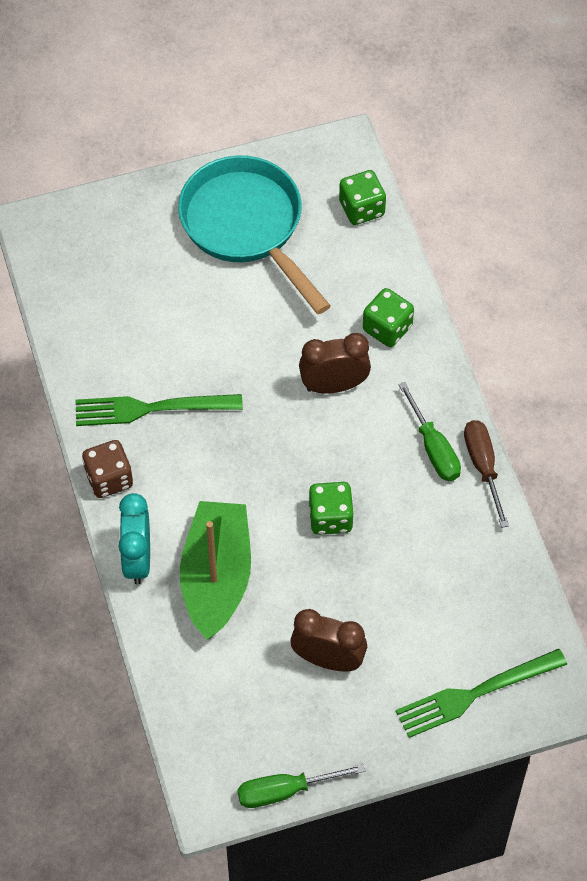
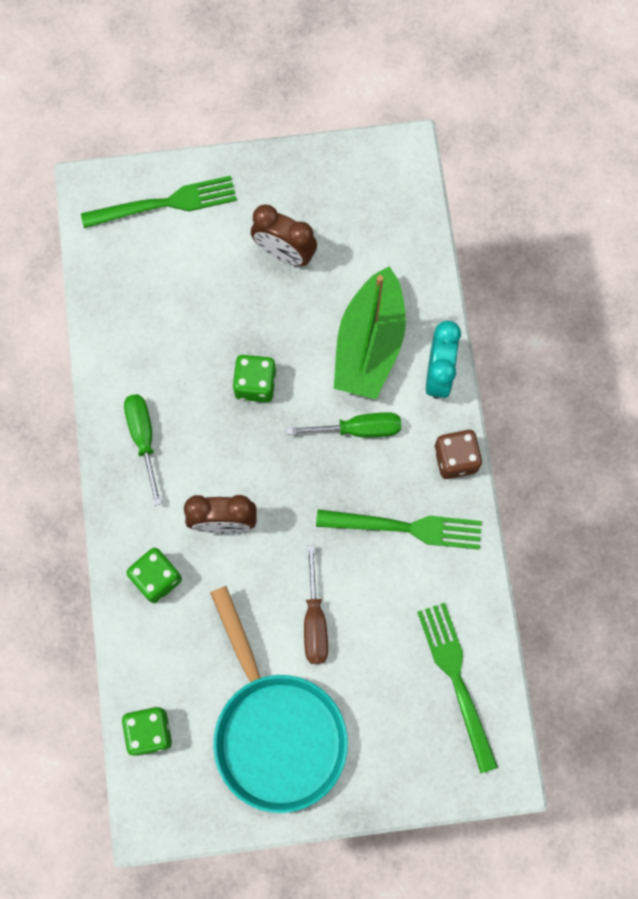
camera: 170 degrees left, 15 degrees up
(85, 290) = (456, 678): none -> green fork
(284, 791) = (342, 150): green screwdriver -> green screwdriver (358, 429)
(483, 466) = (102, 411): brown screwdriver -> brown screwdriver (314, 621)

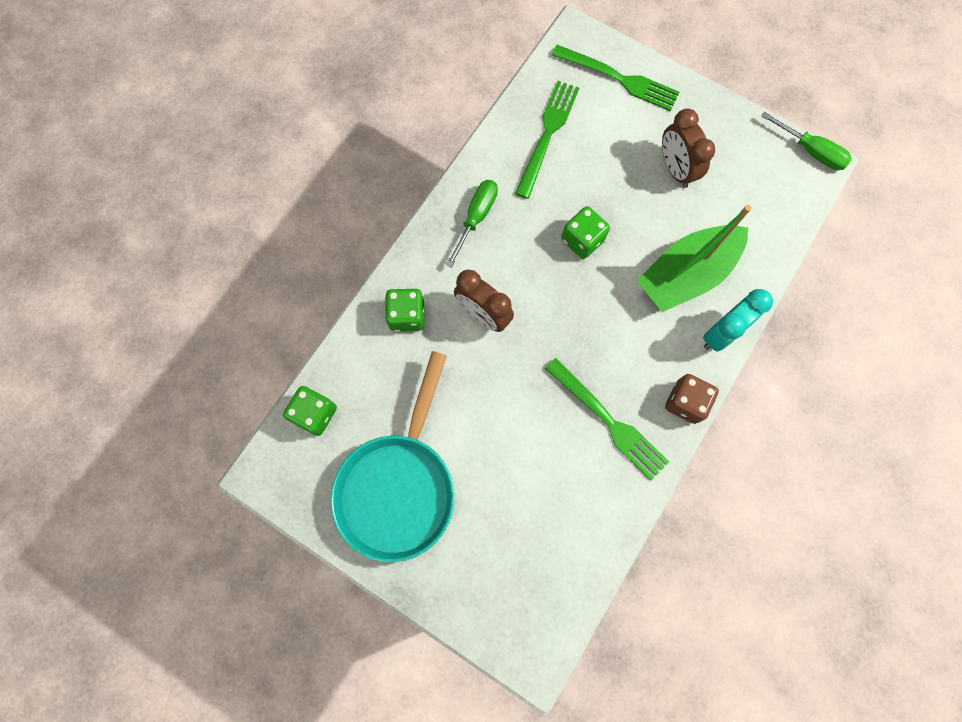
camera: 40 degrees right, 0 degrees up
(314, 621) = (489, 433): brown screwdriver -> none
(358, 429) = (630, 326): green screwdriver -> green screwdriver (810, 151)
(456, 678) = (557, 559): green fork -> green fork (547, 134)

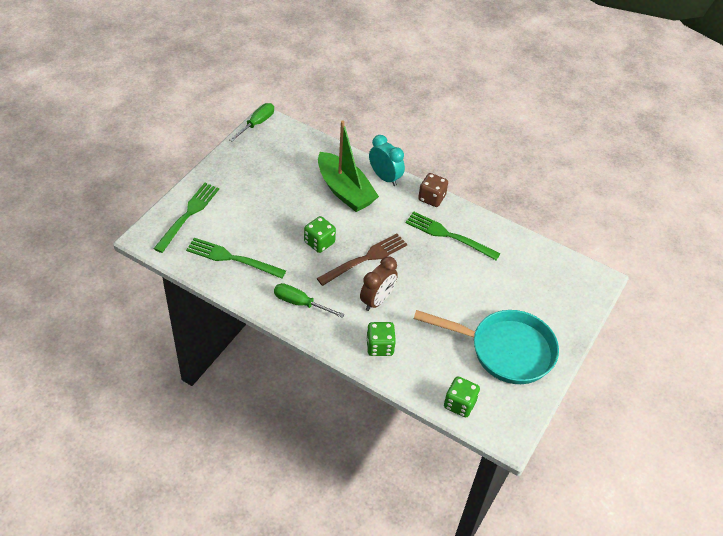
camera: 95 degrees left, 25 degrees down
(557, 301) = (366, 258): none -> brown fork
(609, 422) = (448, 235): green fork -> green fork turned 105 degrees counterclockwise
(675, 169) = (266, 190): brown clock -> none

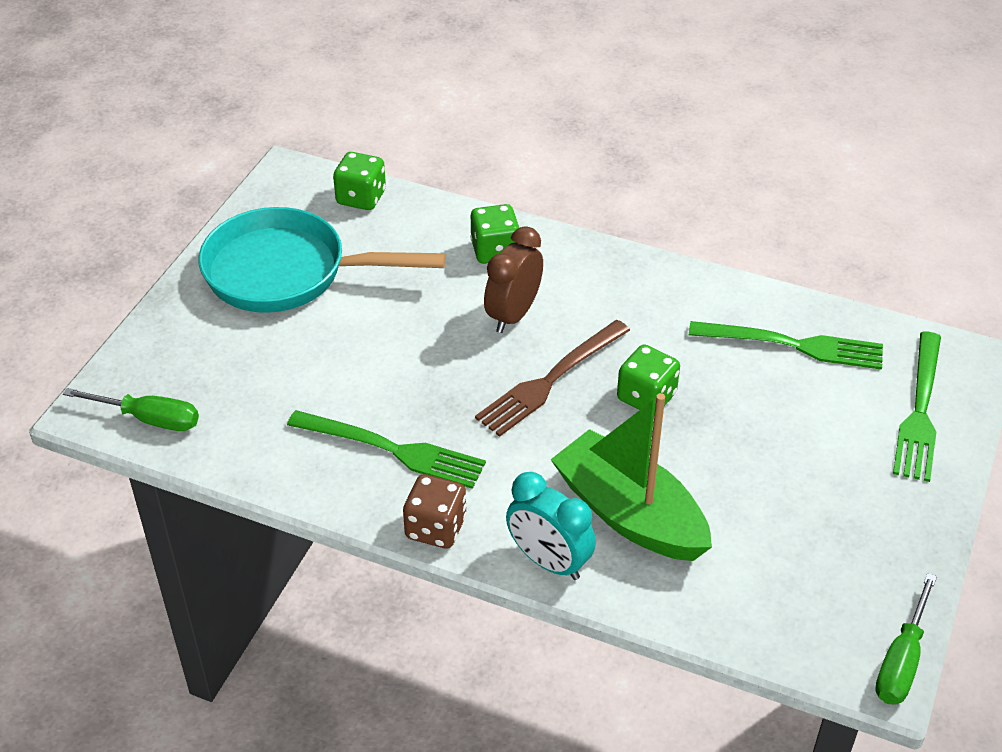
camera: 175 degrees right, 5 degrees down
(300, 303) = (644, 292): green screwdriver -> green screwdriver (149, 419)

